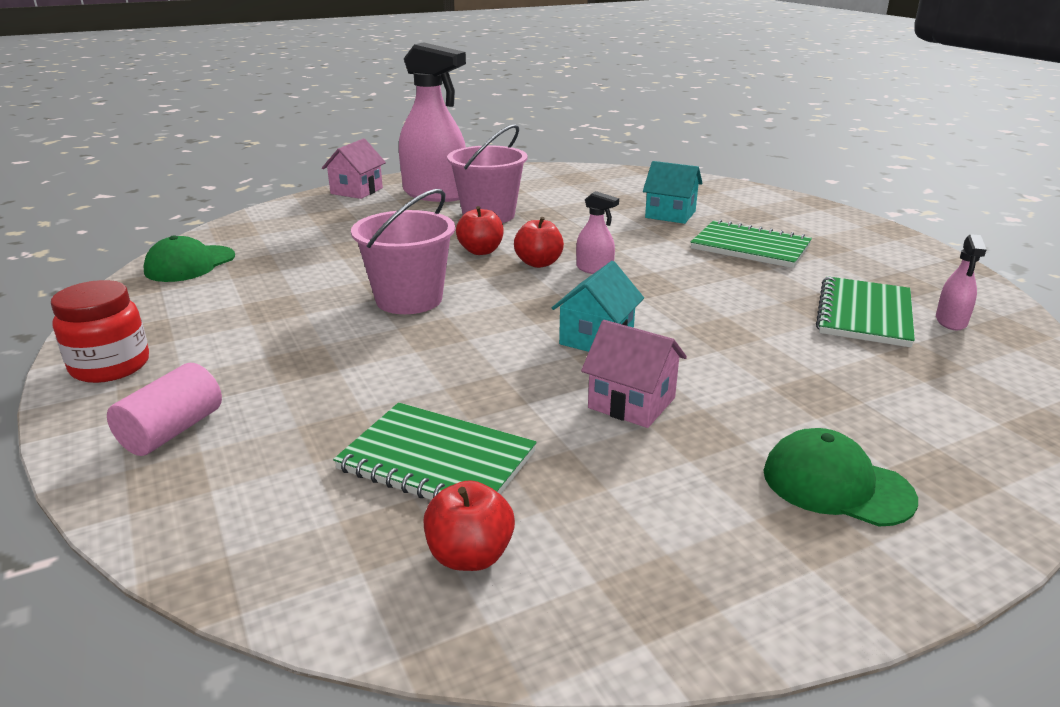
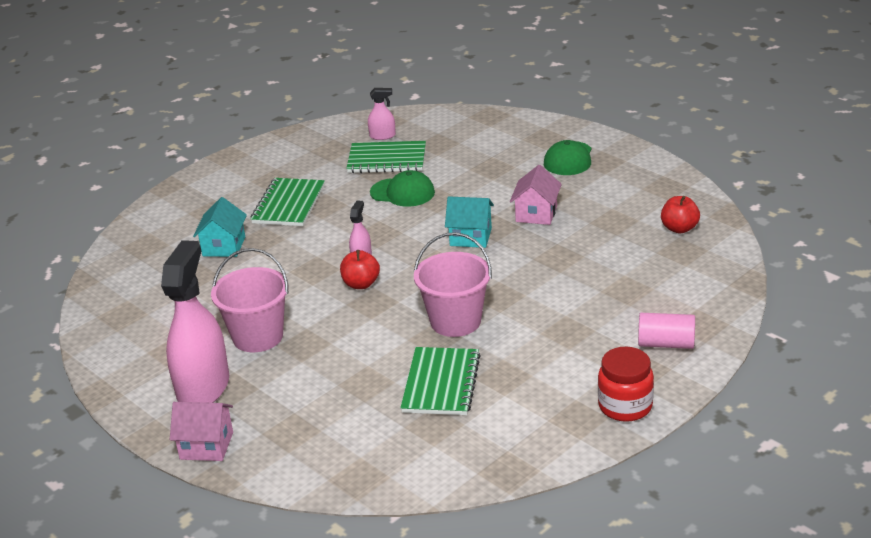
camera: 105 degrees left, 5 degrees up
(190, 264) = (450, 462): green cap -> green cap (402, 192)
(436, 461) = (626, 254): green notebook -> green notebook (441, 383)
(481, 251) = (348, 316): red apple -> none

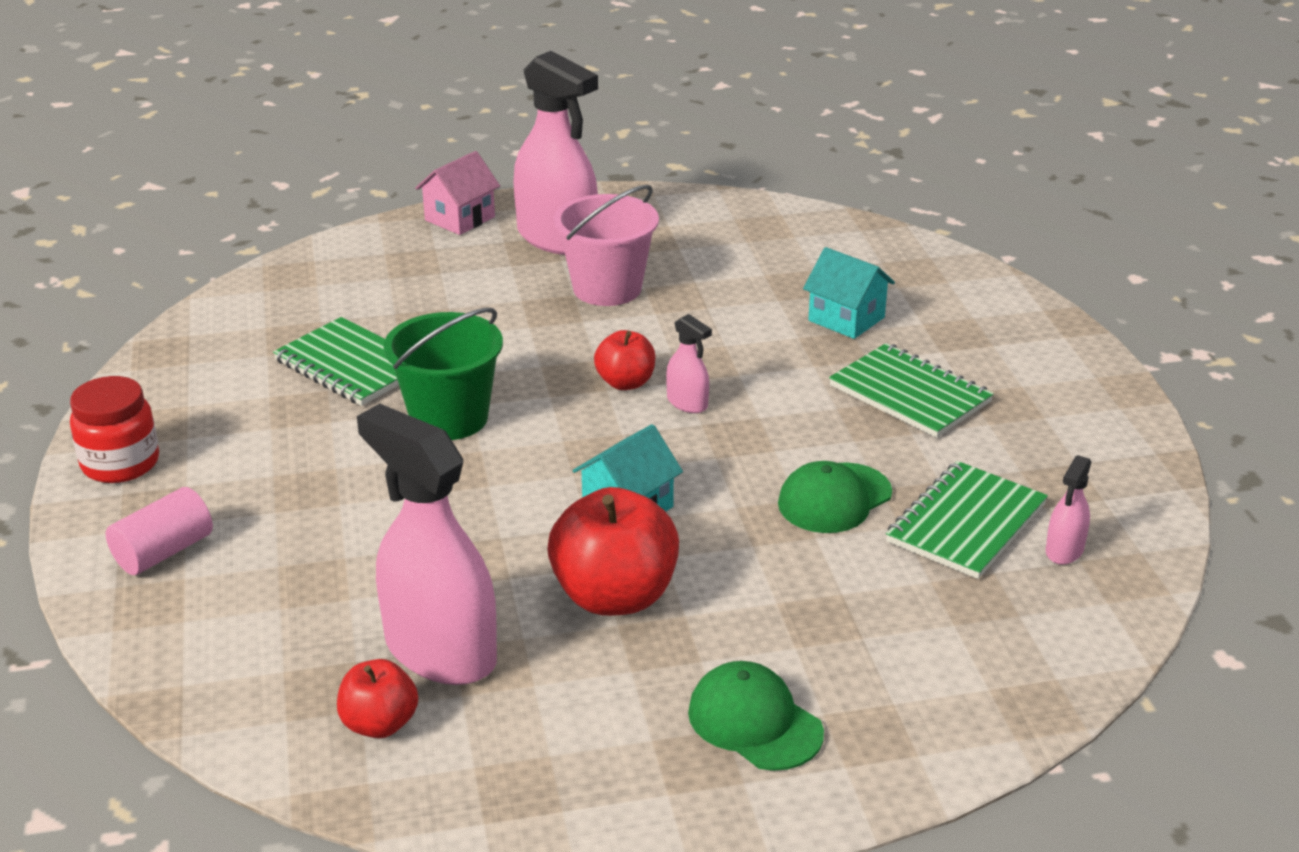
camera: 120 degrees right, 0 degrees up
(455, 321) = (449, 418): pink bucket -> green bucket
(536, 214) = (614, 596): pink house -> red apple
(623, 236) = (440, 651): none -> pink spray bottle

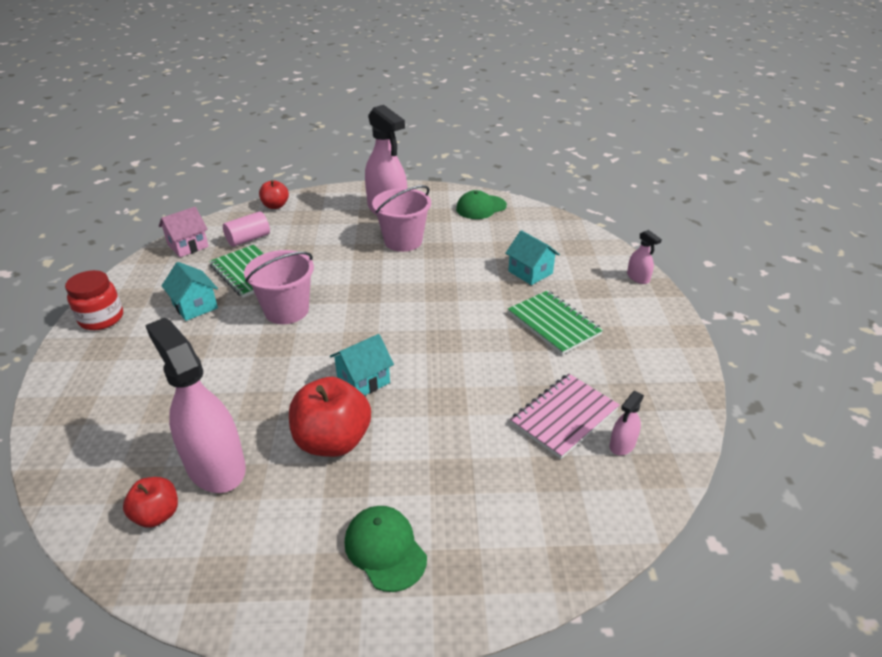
camera: 10 degrees right, 5 degrees up
(163, 552) = (95, 377): pink cylinder -> pink cylinder (248, 239)
(281, 428) = (195, 306): none -> turquoise house
(449, 418) = (286, 310): green bucket -> pink bucket
(459, 218) = (341, 194): pink house -> pink house (188, 246)
(625, 383) = (392, 299): red apple -> red apple (275, 206)
(687, 403) = (422, 315): pink spray bottle -> pink spray bottle (638, 278)
(834, 498) = (487, 389): green cap -> green cap (481, 207)
(966, 523) = (564, 416): green notebook -> pink notebook

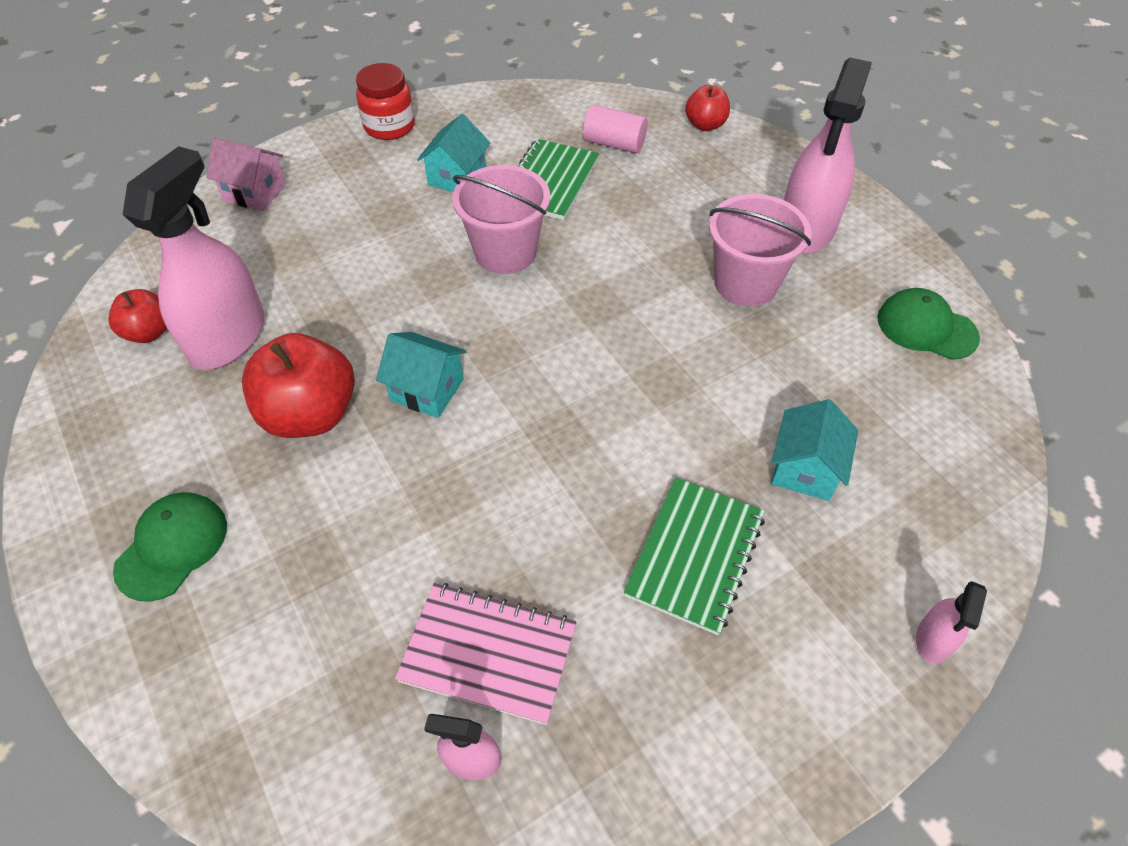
camera: 60 degrees right, 15 degrees up
(188, 246) = (558, 107): pink house -> pink house (255, 192)

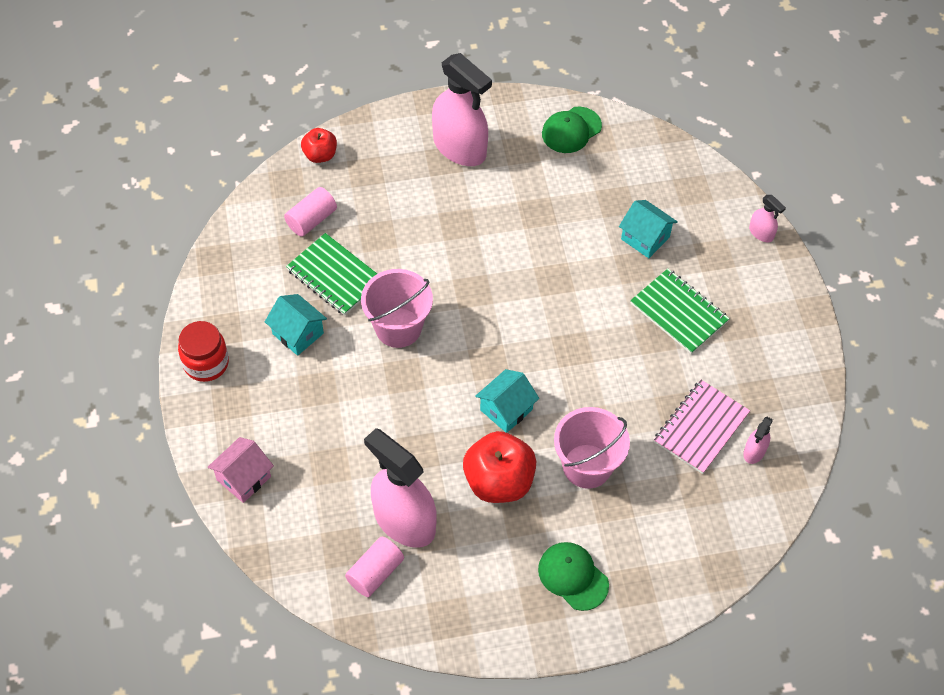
camera: 70 degrees left, 5 degrees up
(149, 332) = (375, 573): red apple -> pink cylinder
(746, 283) = (493, 202): pink bucket -> pink bucket (587, 466)

